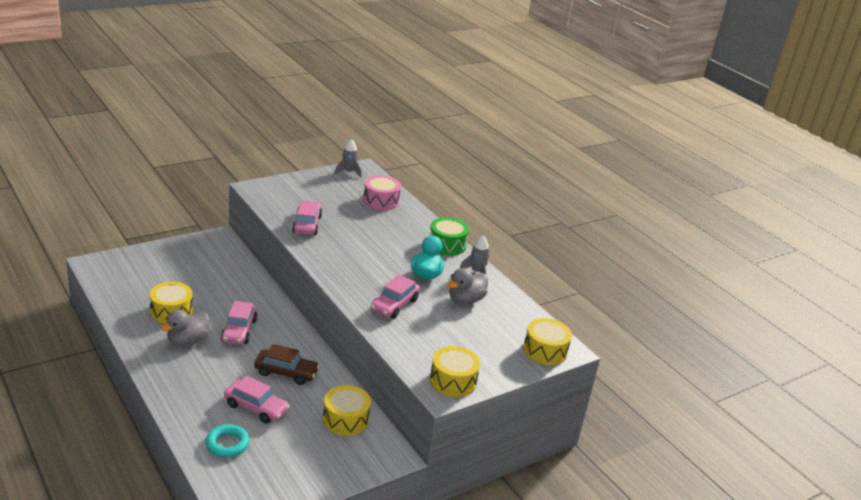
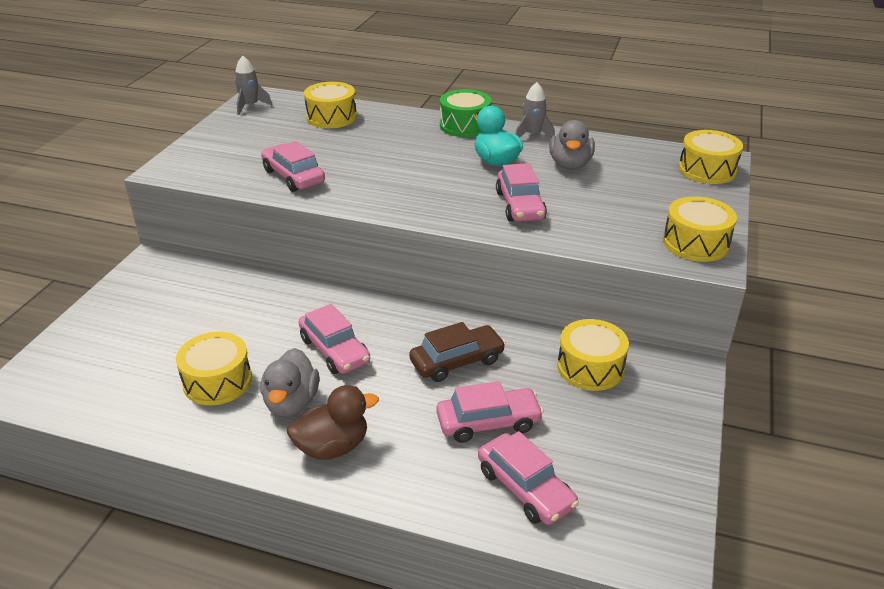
camera: 35 degrees left, 5 degrees up
(176, 370) = (332, 447): none -> brown duck
(227, 444) = (525, 488): turquoise ring -> pink car
(381, 201) = (331, 117): pink drum -> yellow drum

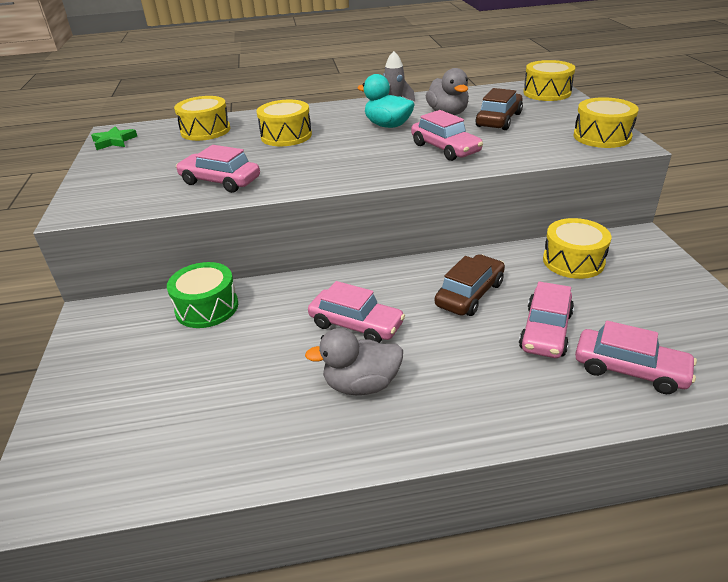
camera: 25 degrees left, 0 degrees up
(217, 381) = (268, 395): yellow drum -> yellow drum (286, 136)
(250, 106) = (114, 141): grey rocket -> green star
(291, 403) = (361, 385): grey duck -> grey duck turned 105 degrees clockwise
(332, 447) = (439, 407): brown duck -> none
(465, 125) = (332, 109): green drum -> green drum (207, 307)
(488, 422) = (545, 331): pink car -> pink car turned 150 degrees clockwise
(612, 189) = (499, 120): none -> brown car

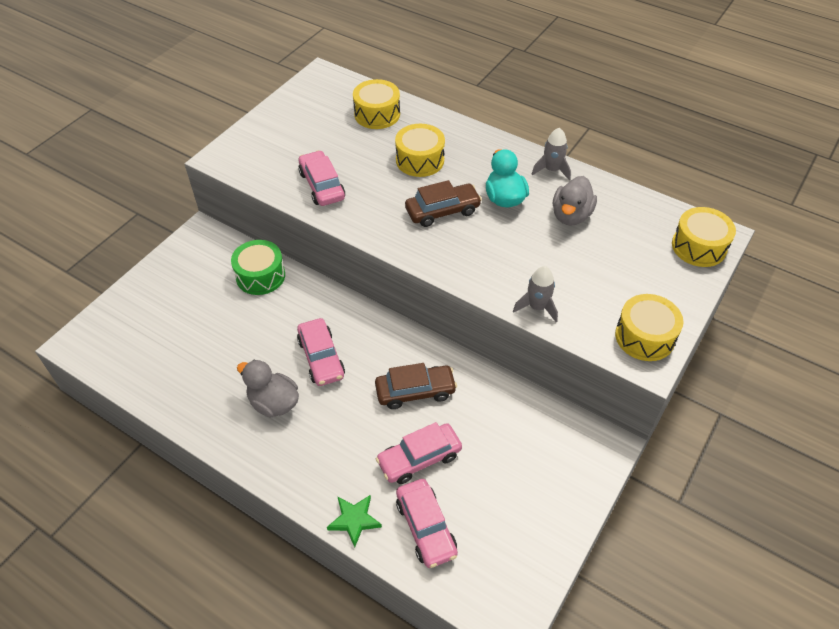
camera: 40 degrees right, 15 degrees up
(114, 141) = (310, 87): green star -> green star (354, 520)
(445, 148) = (505, 259): pink car -> none
(499, 120) = (597, 254): brown car -> brown car (442, 211)
(513, 157) = (537, 307): none -> grey rocket
(573, 261) = (523, 423): yellow drum -> none

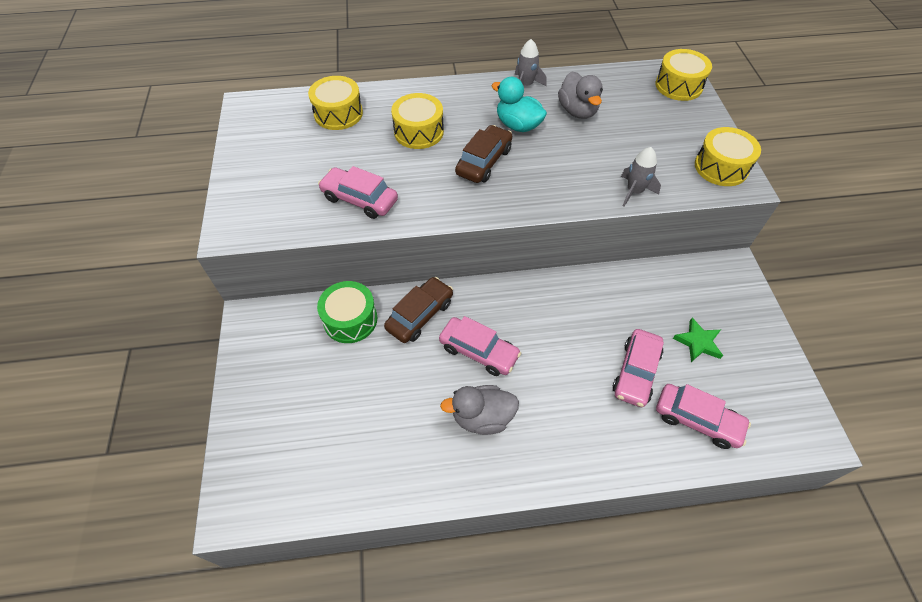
camera: 40 degrees left, 5 degrees up
(354, 520) = (646, 458): green star -> green star (698, 342)
(415, 391) = (577, 324): brown car -> brown car (420, 315)

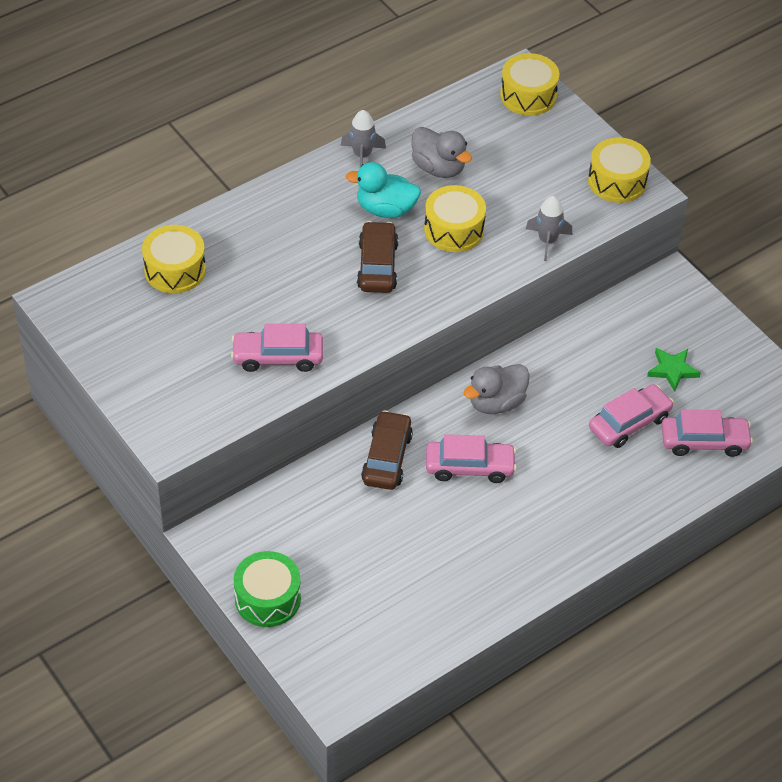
camera: 30 degrees left, 5 degrees down
(350, 319) = (317, 493): green drum -> green drum (267, 598)
(418, 132) = (283, 257): yellow drum -> yellow drum (454, 229)
(482, 417) = (511, 524): grey duck -> grey duck (496, 402)
(636, 372) = (629, 423): pink car -> pink car turned 120 degrees counterclockwise

